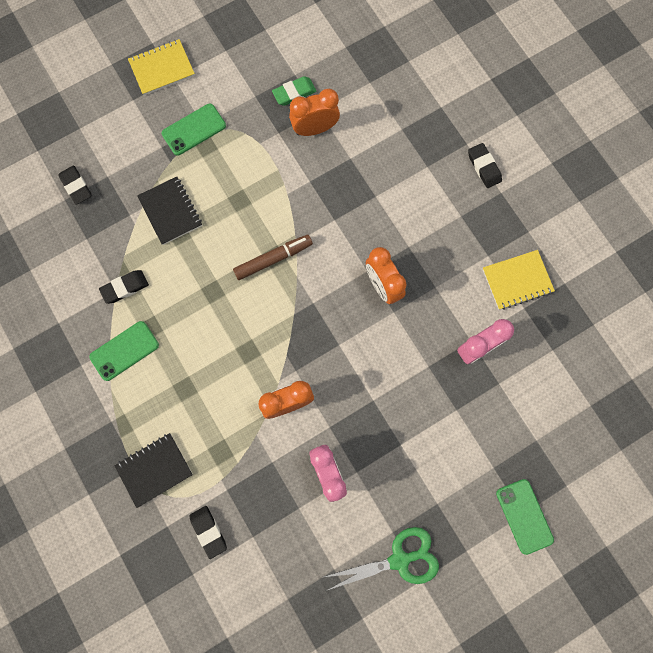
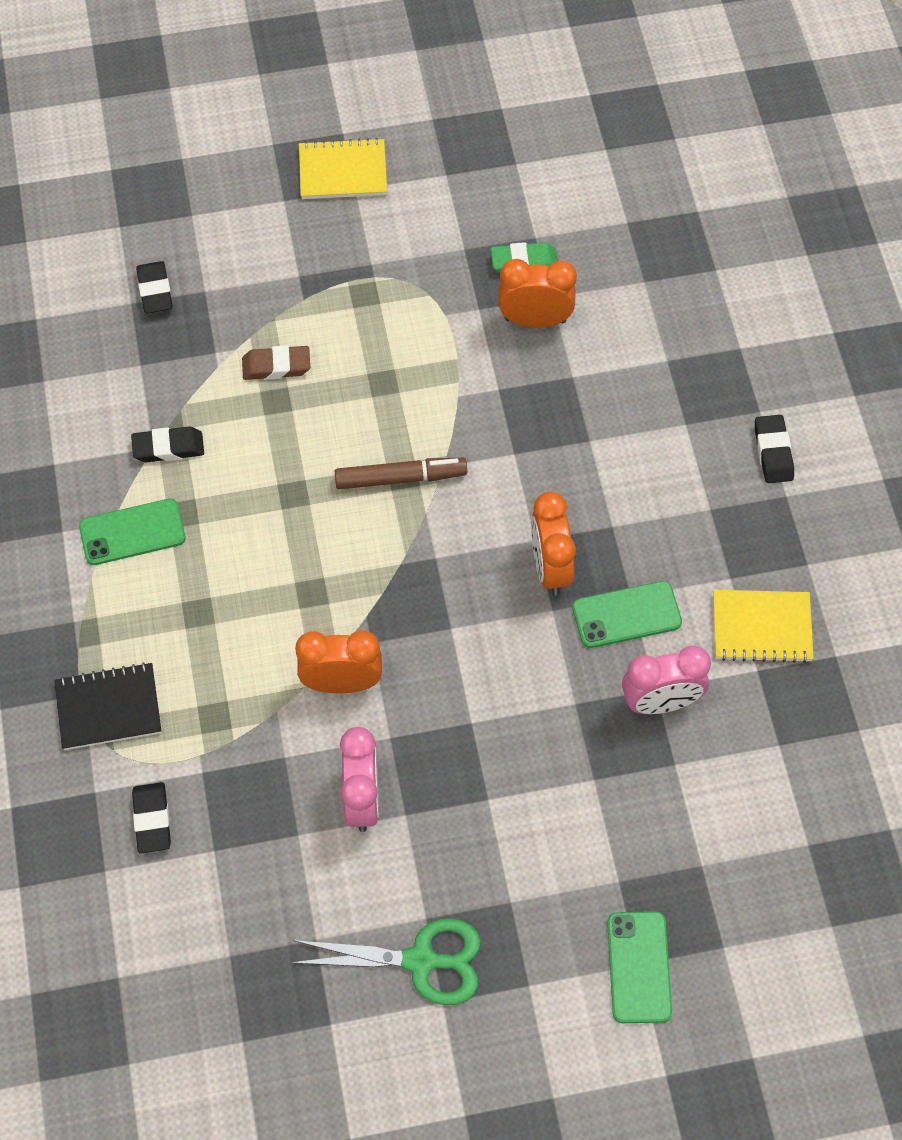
camera: 20 degrees right, 15 degrees down
(170, 211) = (276, 366): black notebook -> brown eraser
(194, 129) = (355, 267): green phone -> green phone (626, 615)

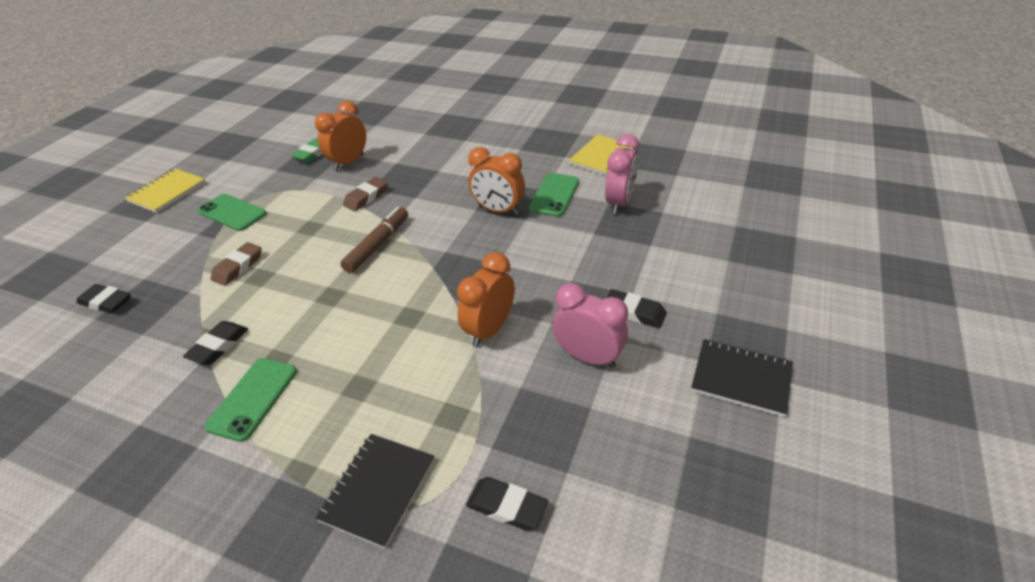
camera: 55 degrees left, 20 degrees down
(421, 961) = (741, 378): green scissors -> black notebook
(477, 398) = (366, 197): none -> brown eraser
(639, 967) = (795, 274): green phone -> green phone (232, 213)
(773, 452) = (509, 122): black eraser -> black eraser (634, 312)

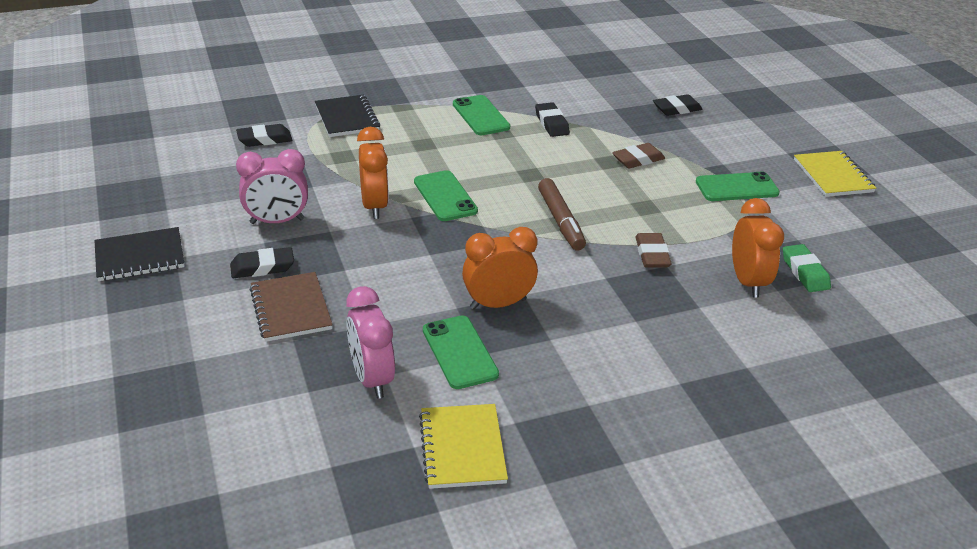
camera: 135 degrees right, 5 degrees down
(238, 267) = (638, 160): brown eraser -> brown eraser turned 75 degrees clockwise
(423, 309) = (445, 196): none -> green phone
(636, 267) = (290, 309): none -> brown notebook

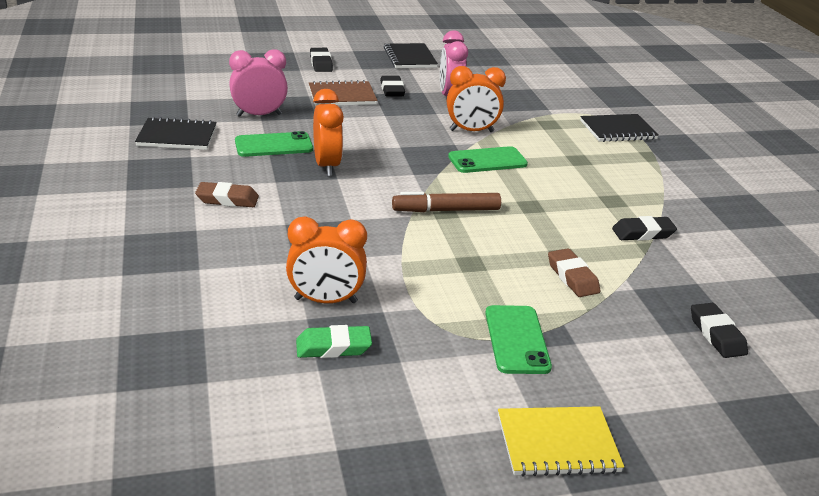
camera: 95 degrees right, 5 degrees down
(265, 139) = (570, 97): black eraser -> black eraser (321, 63)
(462, 448) = (177, 136): yellow notebook -> black notebook
(481, 116) = (645, 194): green phone -> none
(652, 254) = (383, 251): brown eraser -> brown eraser (227, 199)

